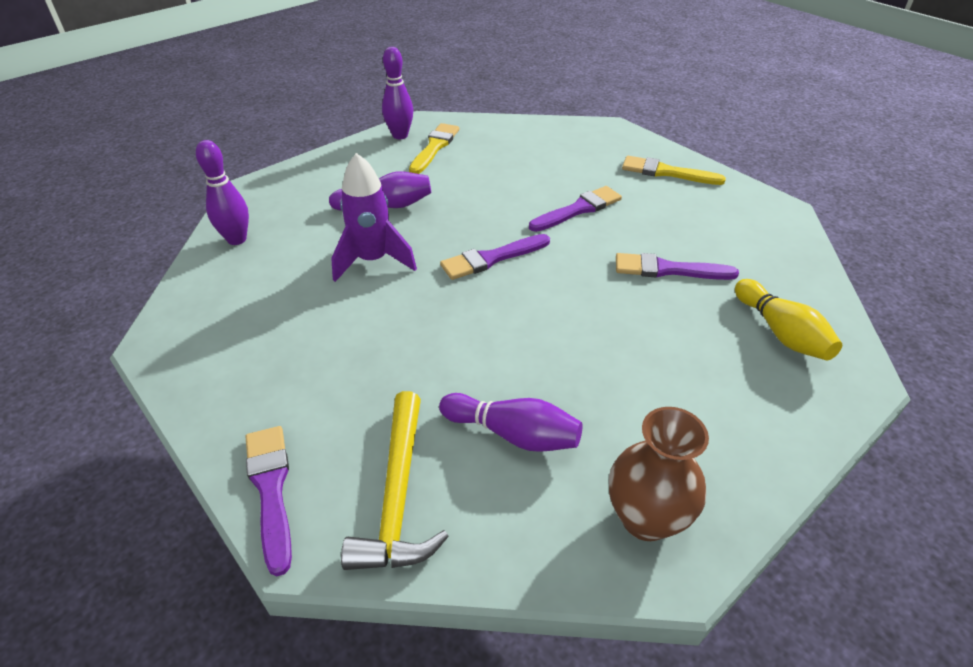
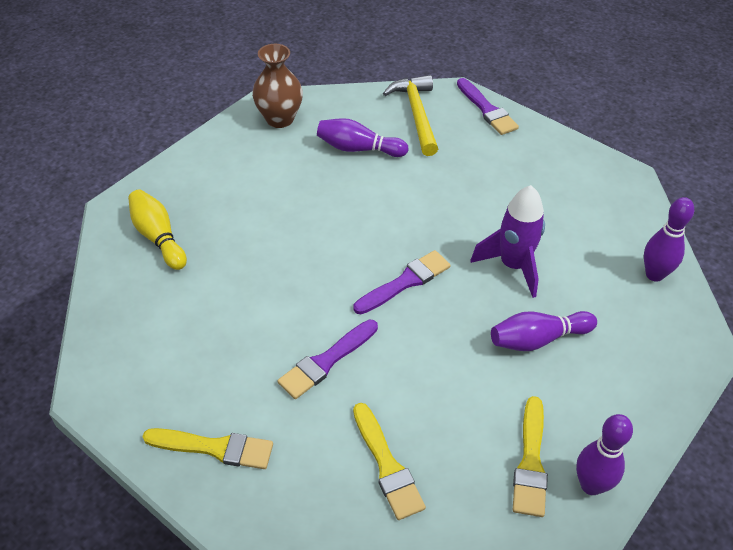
camera: 170 degrees right, 5 degrees up
(537, 154) = (387, 465): none -> yellow brush
(668, 269) = (239, 289): purple brush -> none

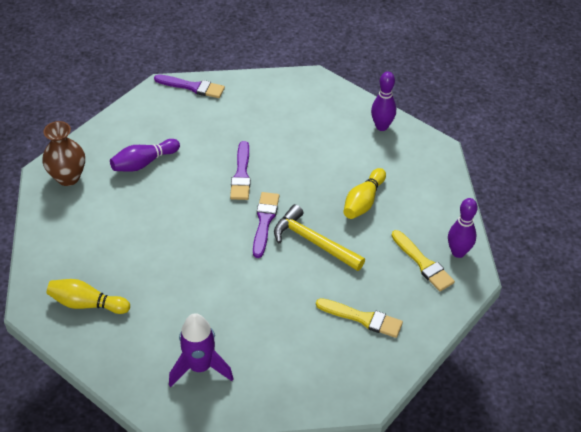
camera: 45 degrees left, 0 degrees up
(214, 448) = (270, 382): yellow brush -> none
(326, 361) = (273, 294): purple brush -> purple brush (241, 174)
(416, 114) = (153, 117): yellow hammer -> yellow hammer (313, 242)
(513, 266) = (310, 171): purple rocket -> purple rocket (200, 367)
(538, 339) = (363, 201): purple bowling pin -> yellow bowling pin

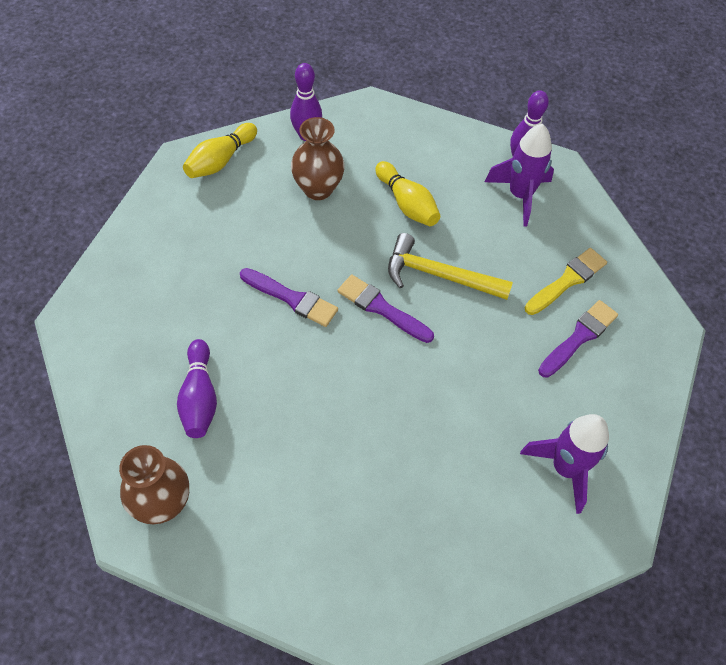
camera: 65 degrees left, 10 degrees up
(87, 304) = (407, 563): yellow bowling pin -> yellow bowling pin (220, 160)
(192, 87) = (99, 285): purple brush -> purple brush (579, 337)
(313, 242) = (439, 275): yellow hammer -> yellow hammer turned 45 degrees clockwise
(339, 151) = (318, 189): none -> brown vase
(423, 263) = (520, 195): yellow brush -> purple rocket

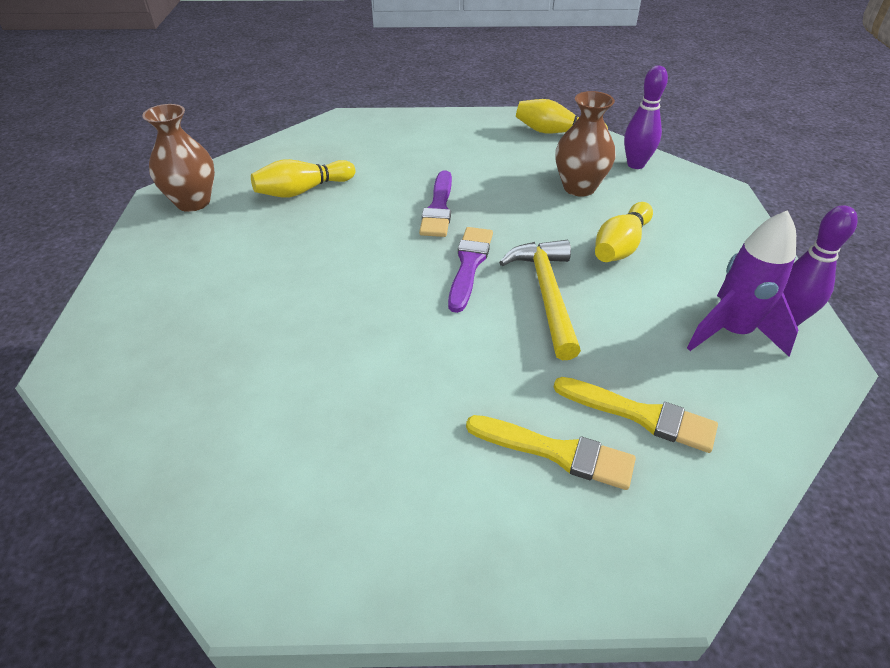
camera: 70 degrees right, 15 degrees down
(199, 397) = (303, 191): purple bowling pin -> yellow bowling pin
(565, 468) = (334, 488): purple rocket -> none
(579, 337) = (556, 452): purple brush -> yellow brush

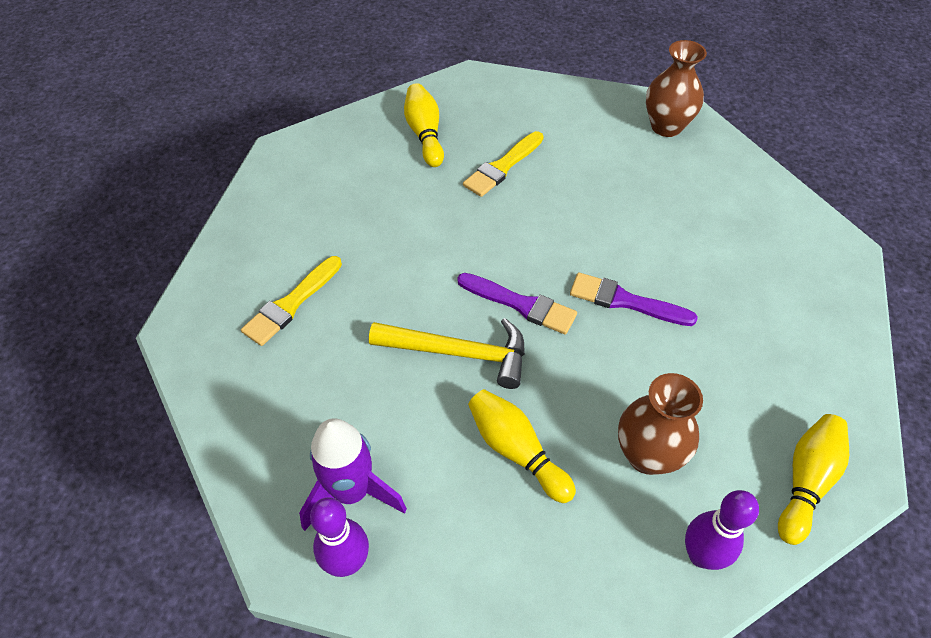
camera: 105 degrees right, 10 degrees up
(303, 191) = (676, 199): yellow bowling pin -> yellow bowling pin (425, 134)
(640, 415) = (297, 369): yellow brush -> yellow brush (503, 166)

